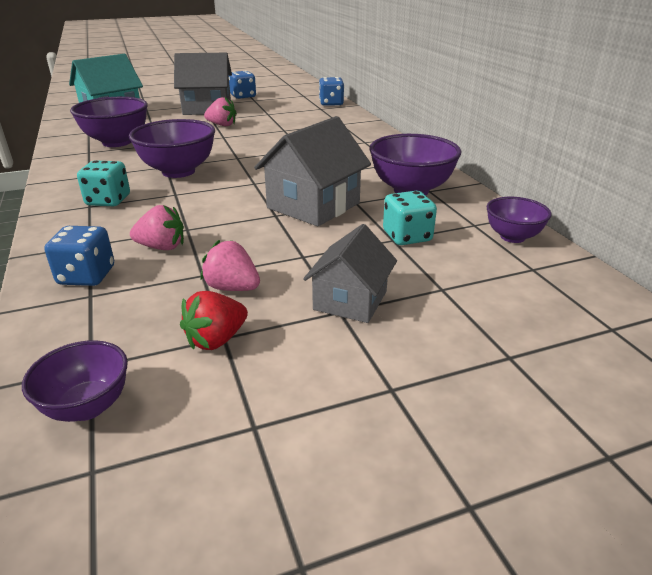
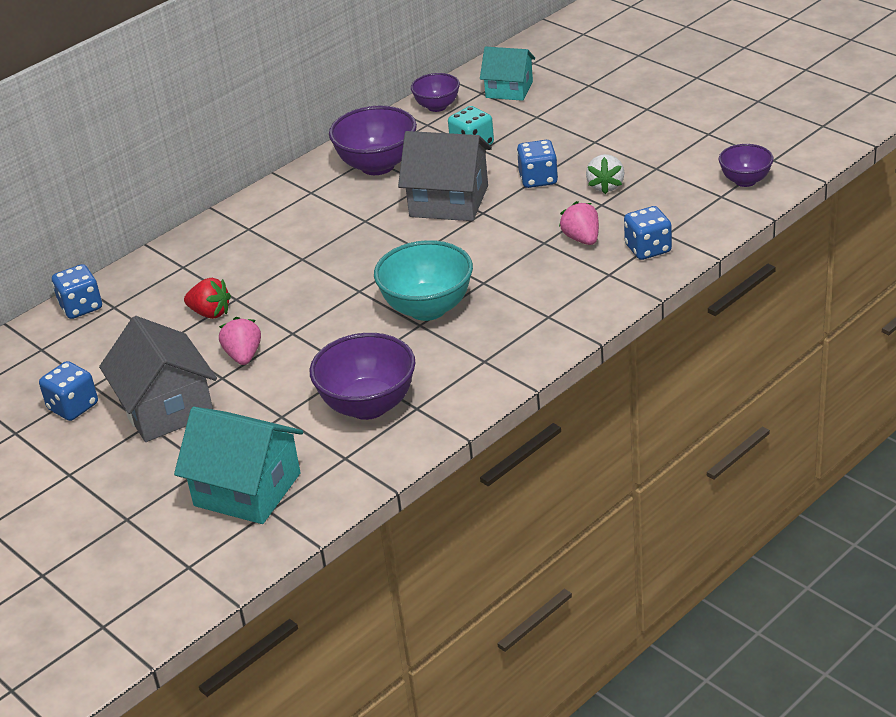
camera: 110 degrees left, 5 degrees up
(108, 200) = (528, 312): turquoise dice -> none
(178, 171) = (427, 308): purple bowl -> turquoise bowl
(216, 340) = (661, 169): red strawberry -> red strawberry (210, 313)
(232, 288) = (605, 186): pink strawberry -> white strawberry
(298, 253) = (538, 179): none -> blue dice
(350, 300) = (579, 141): grey house -> none
(531, 288) = (509, 89): none -> turquoise house

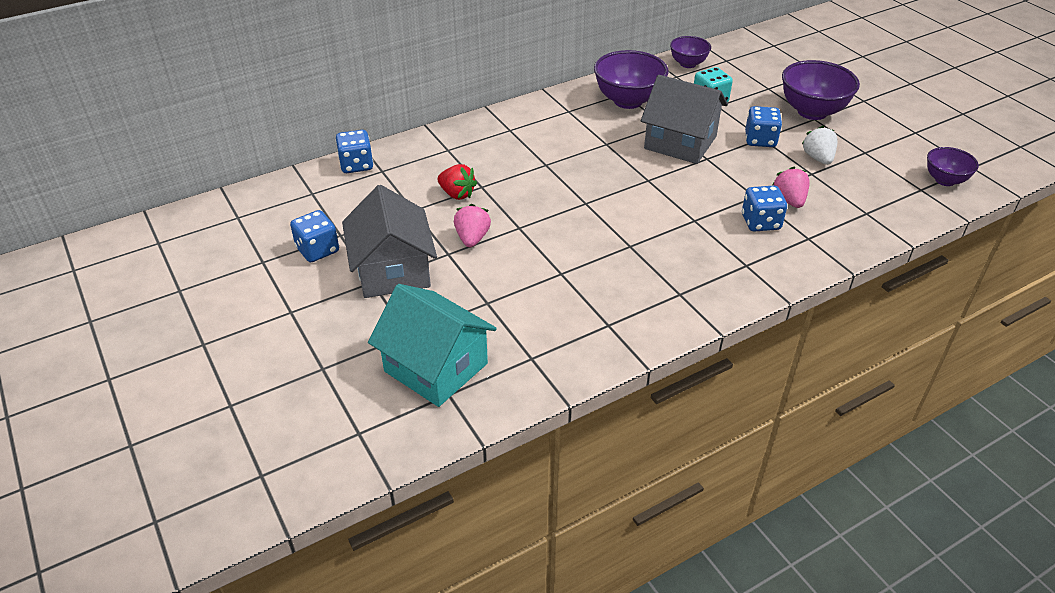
camera: 10 degrees right, 5 degrees up
(368, 406) = (566, 312): purple bowl -> purple bowl (812, 112)
(427, 308) = (640, 233): turquoise bowl -> none
(509, 89) = (749, 62): turquoise house -> none
(605, 186) = (818, 158): white strawberry -> white strawberry turned 150 degrees clockwise
(648, 249) = (848, 222): blue dice -> blue dice (760, 222)

